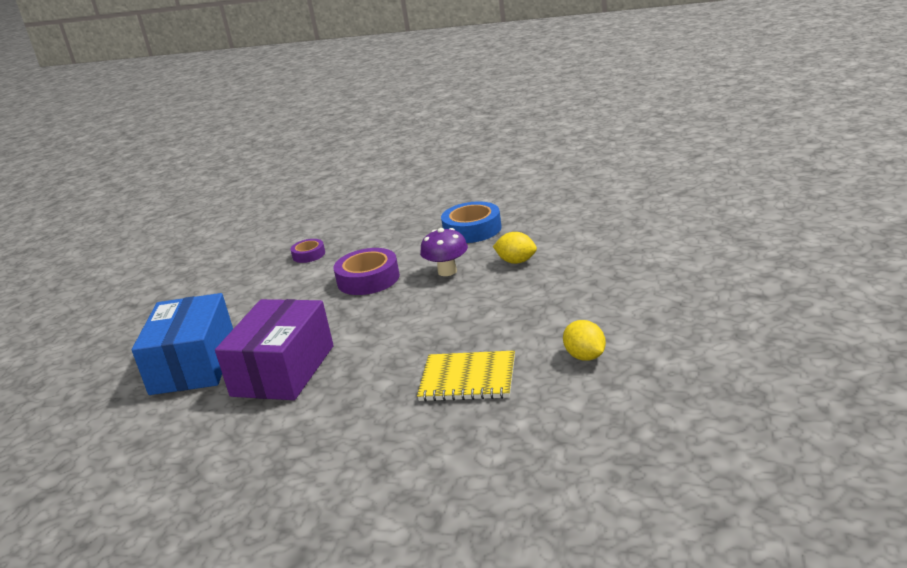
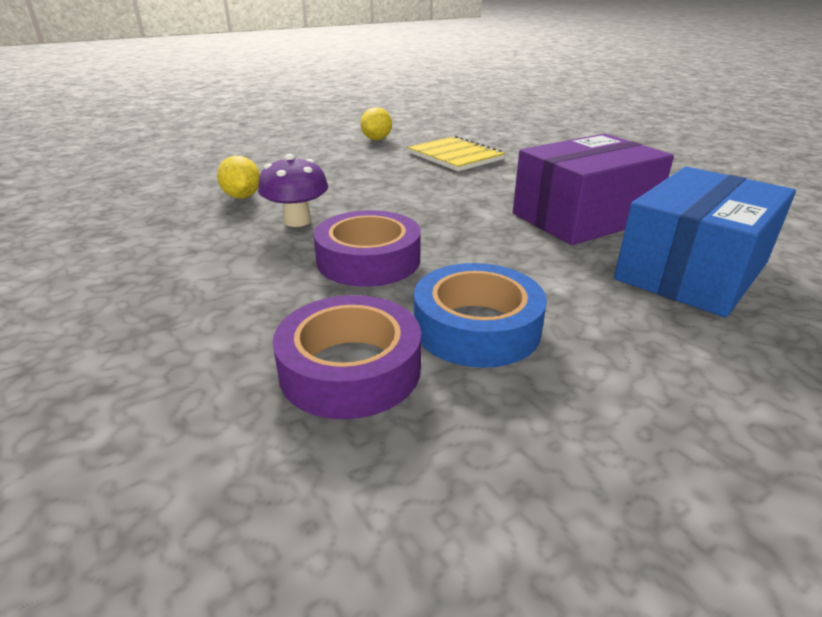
camera: 140 degrees left, 5 degrees up
(309, 255) = (350, 369): purple tape -> purple tape, size x1.77
(472, 230) = (153, 251): blue tape -> blue tape (476, 327)

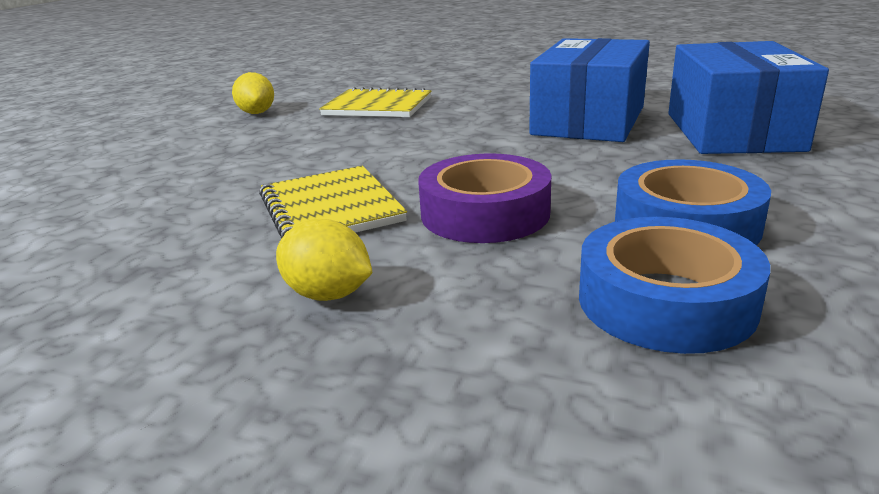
camera: 35 degrees left, 5 degrees down
(242, 197) = (203, 209): yellow lemon -> yellow lemon (328, 294)
(297, 221) = (330, 208): purple mushroom -> yellow notebook
(350, 369) = (665, 301): purple tape -> blue tape
(583, 217) = (588, 120): purple box -> blue box

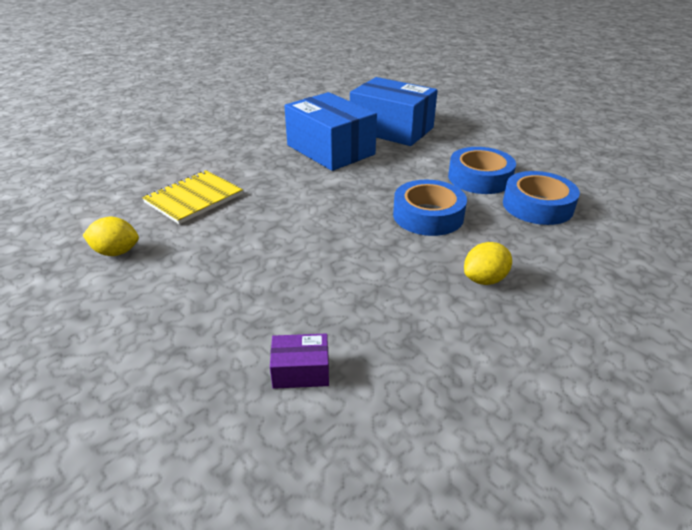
camera: 65 degrees left, 10 degrees up
(80, 225) = (301, 371): none -> purple box
(330, 208) = (377, 258): yellow notebook -> none
(485, 213) = (428, 215): purple tape -> blue tape

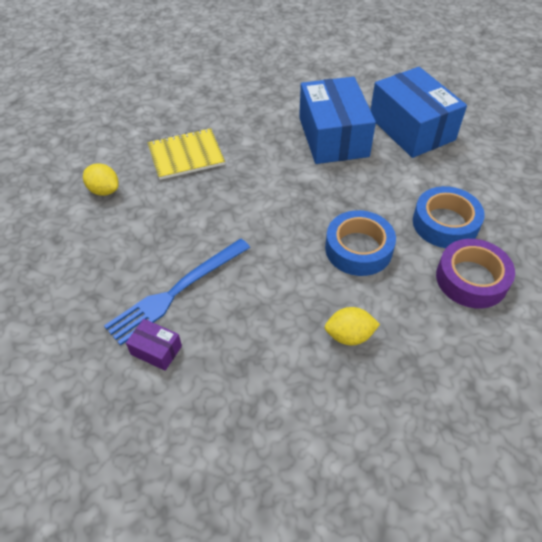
camera: 30 degrees right, 15 degrees up
(279, 309) = (177, 291): none -> blue fork
(537, 206) = (471, 279): blue tape -> purple tape

